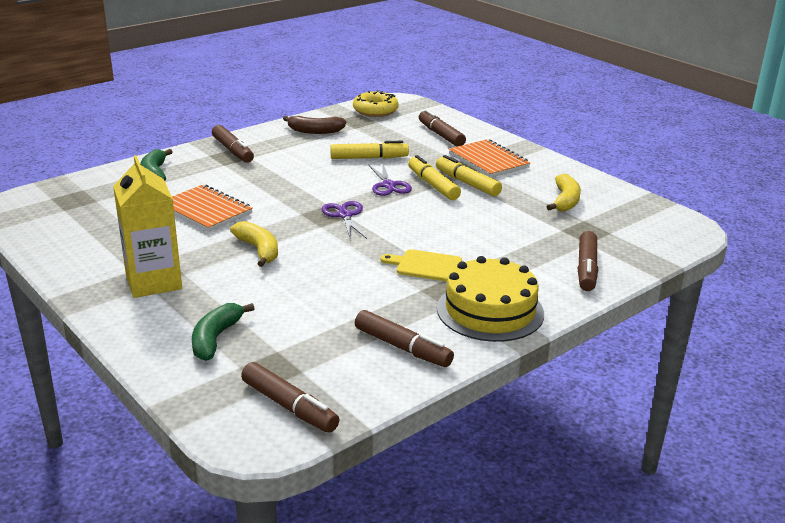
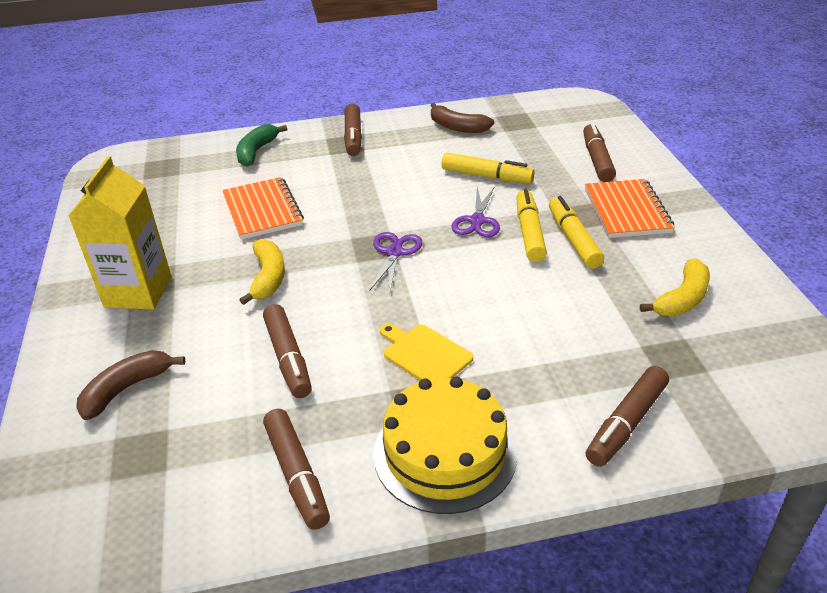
camera: 30 degrees right, 10 degrees up
(216, 338) = (126, 389): green banana -> brown banana
(289, 406) = (110, 518): brown marker -> brown marker (288, 358)
(375, 110) = (547, 110): yellow donut -> none

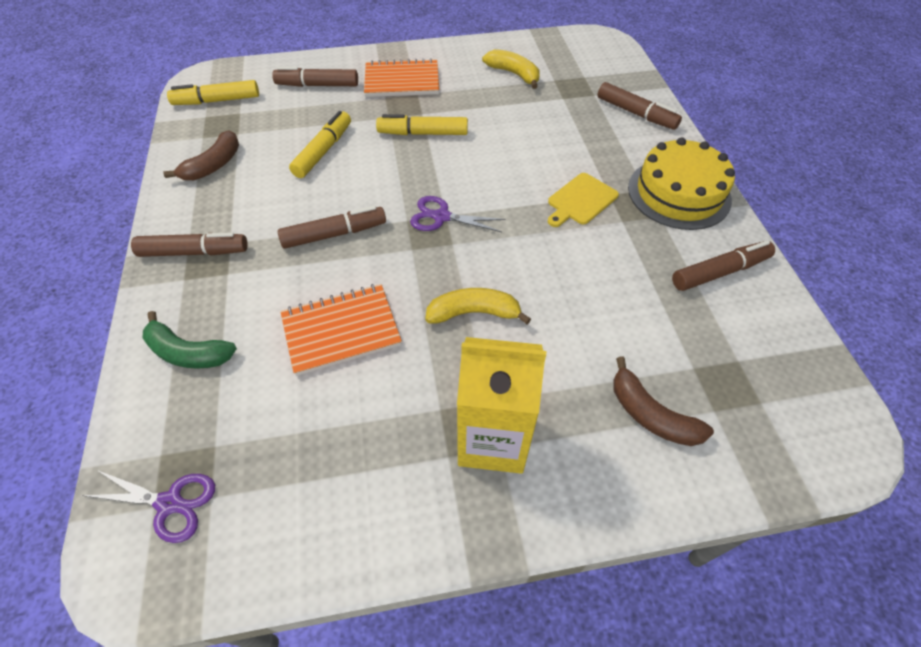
camera: 90 degrees left, 15 degrees up
(288, 358) = (593, 287): brown marker -> brown marker (334, 234)
(477, 221) = (399, 161): purple scissors -> purple scissors (169, 503)
(573, 239) = (436, 112): yellow marker -> yellow marker (217, 101)

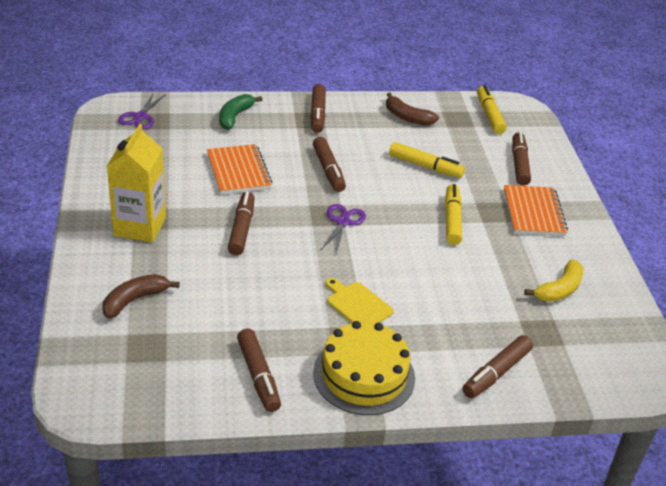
camera: 90 degrees right, 15 degrees down
(474, 313) = (241, 229): yellow banana -> brown marker

